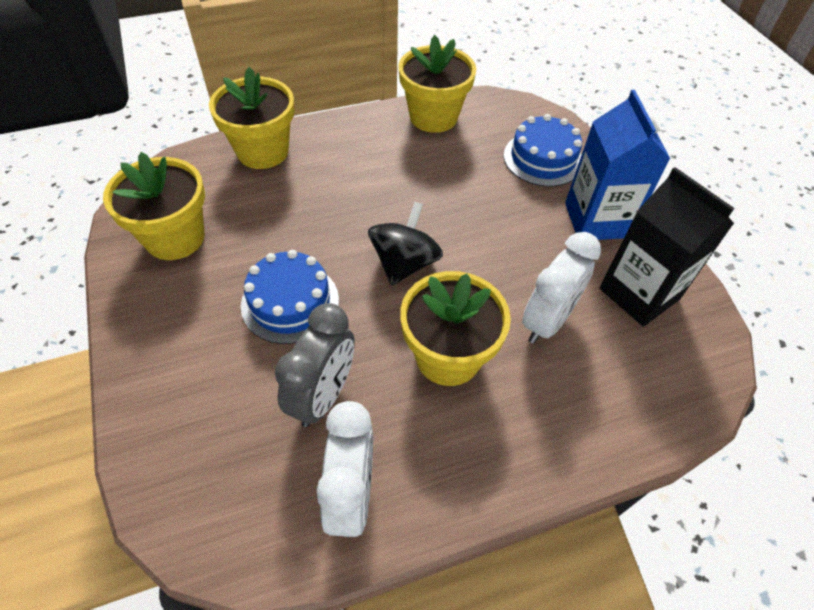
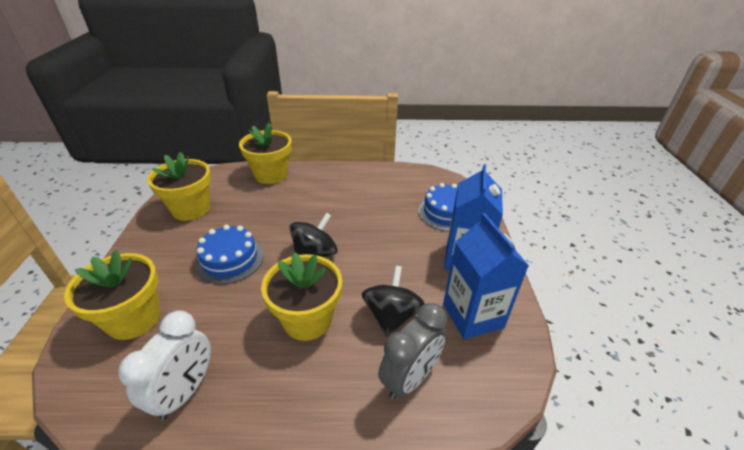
camera: 20 degrees right, 15 degrees down
(323, 396) = (211, 321): grey clock -> grey clock (410, 378)
(433, 117) = (386, 176): yellow flower pot -> yellow flower pot (134, 319)
(547, 321) = (391, 315): white clock -> black spinning top
(639, 294) = (473, 315): black carton -> blue carton

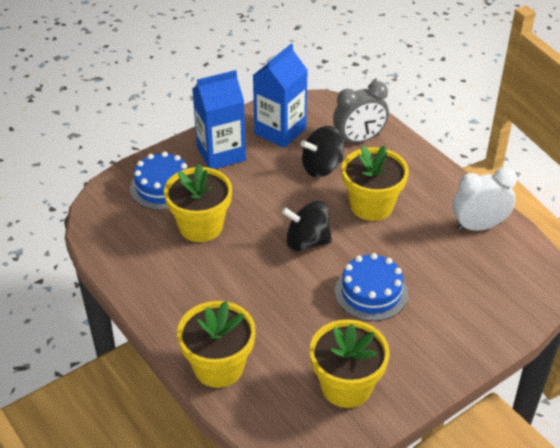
camera: 125 degrees left, 5 degrees up
(134, 319) = (479, 299): yellow flower pot -> yellow flower pot (201, 226)
(410, 378) = (359, 140): grey clock -> grey clock turned 150 degrees clockwise

